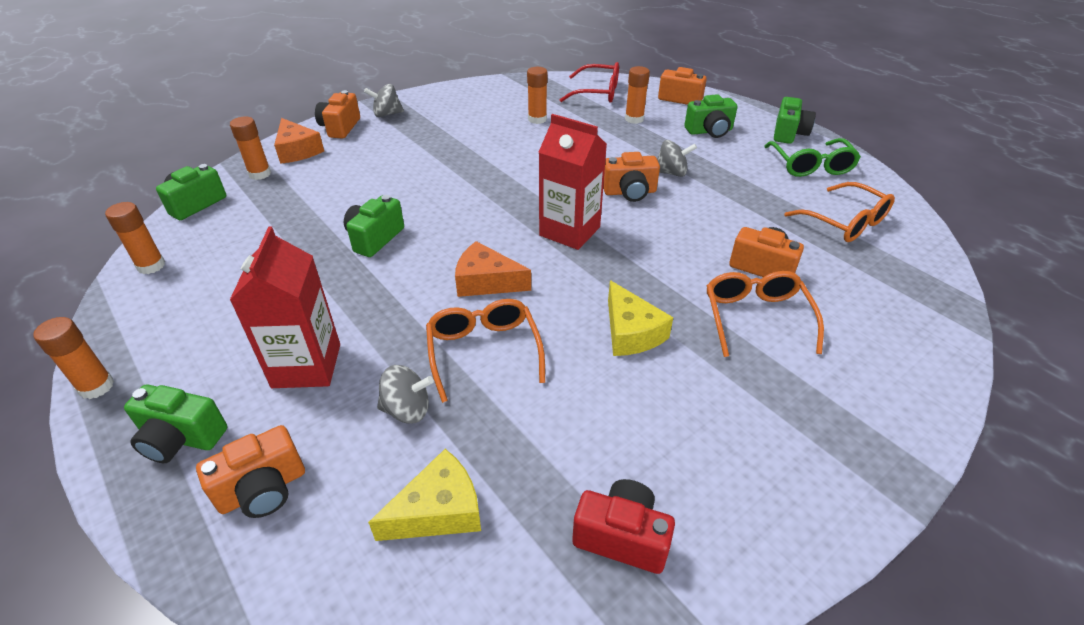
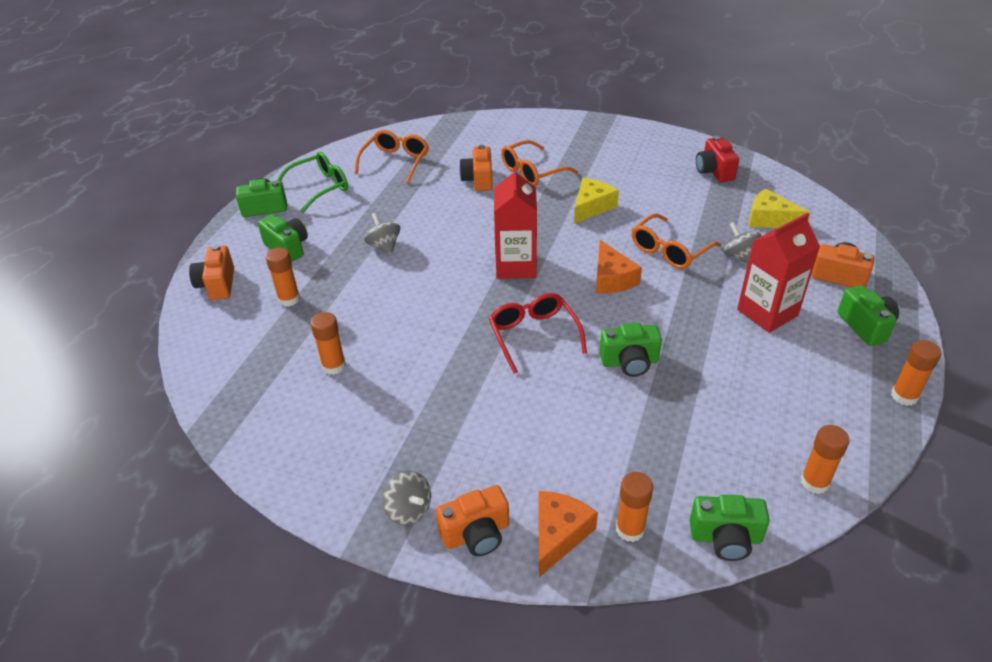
camera: 120 degrees left, 0 degrees up
(598, 93) = (233, 348): red glasses -> red glasses (533, 335)
(629, 192) = (434, 257): orange camera -> none

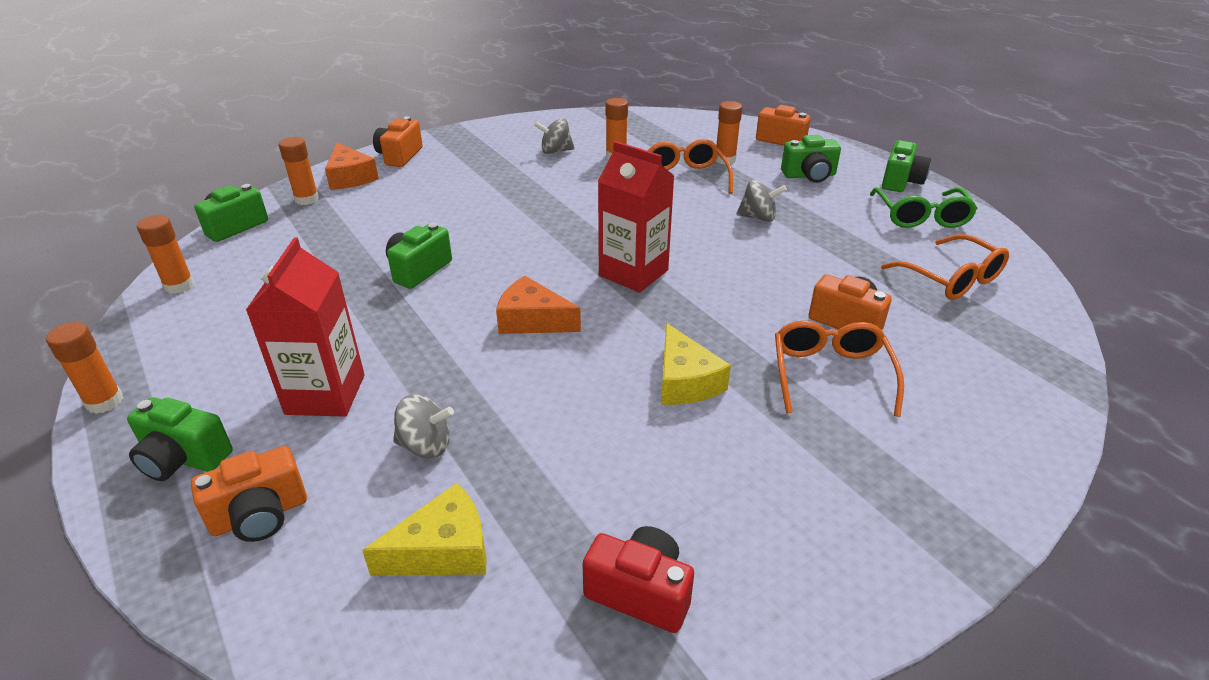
camera: 125 degrees right, 5 degrees down
(408, 510) = (452, 144): grey spinning top -> grey spinning top (555, 151)
(533, 335) = (523, 240): red glasses -> none
(669, 250) = (518, 391): orange glasses -> orange glasses (685, 178)

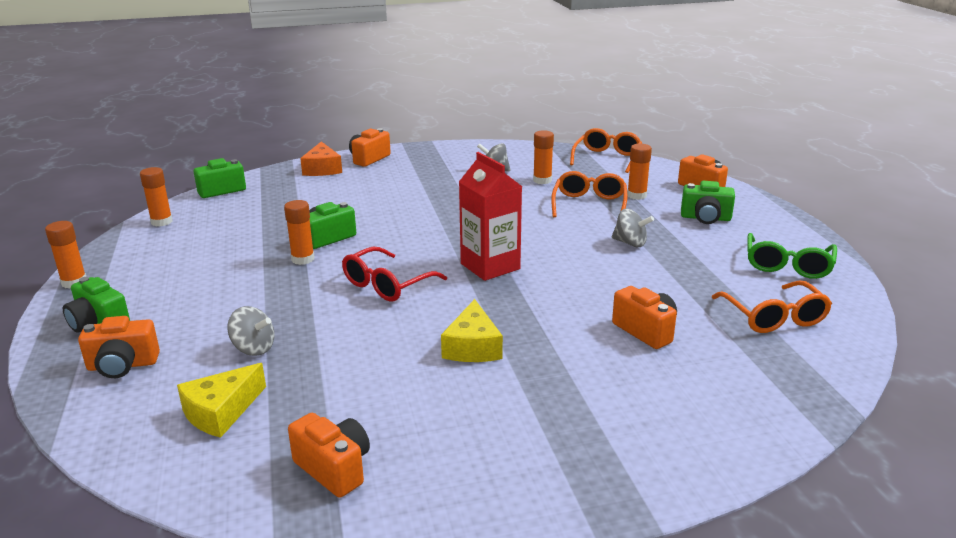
camera: 20 degrees right, 10 degrees down
(306, 199) = (281, 179): orange glue stick -> orange glue stick (303, 259)
(325, 394) = (210, 304): red carton -> none
(443, 550) = (221, 412): yellow cheese -> yellow cheese turned 135 degrees clockwise
(532, 320) = (387, 285): orange cheese -> red glasses
(640, 592) = (334, 469): red camera -> orange camera
(830, 374) = (598, 365): orange glasses -> orange glasses (607, 158)
(901, 181) = (792, 235): green camera -> none

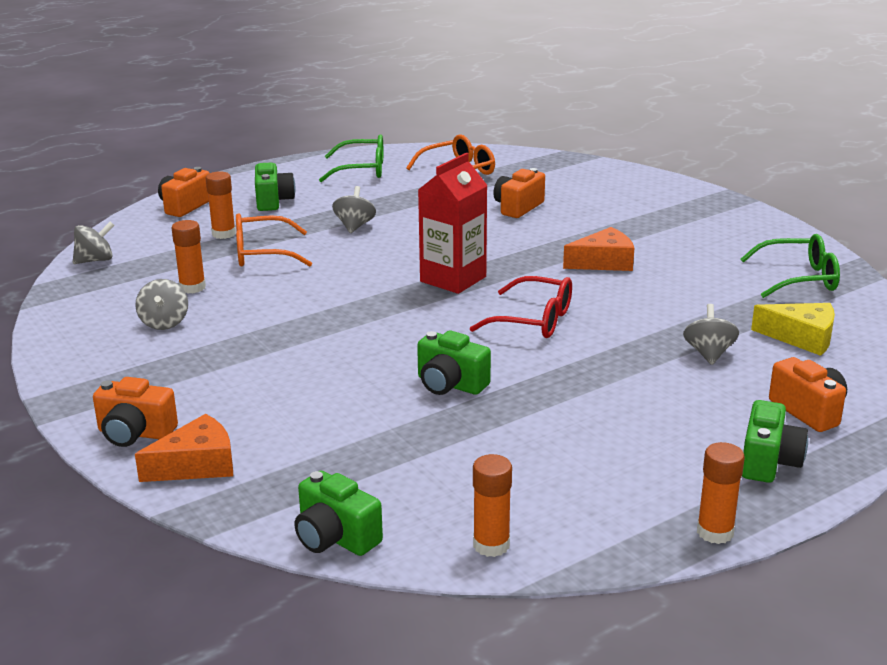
camera: 110 degrees left, 0 degrees up
(303, 259) = (517, 384): orange glue stick -> none
(334, 469) = (799, 278): orange camera -> green glasses
(472, 346) = (603, 262): yellow cheese -> orange cheese
(607, 158) = (95, 260): orange glasses -> grey spinning top

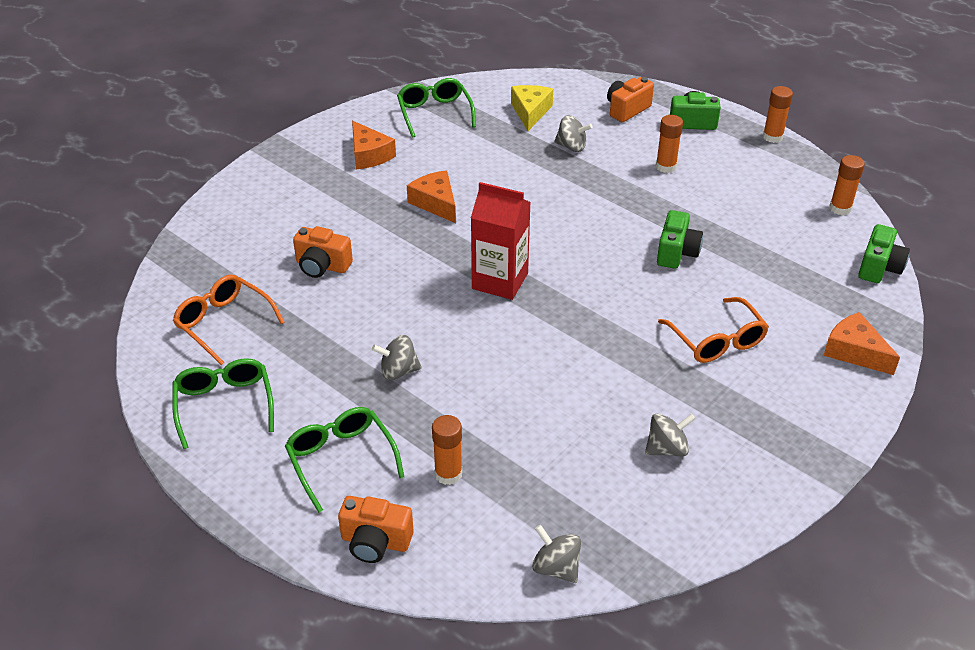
camera: 105 degrees left, 15 degrees up
(135, 433) = (842, 400): orange camera -> none
(192, 287) = (587, 454): orange glue stick -> orange glue stick (666, 167)
(262, 253) = (489, 425): orange glasses -> orange glasses (717, 341)
(273, 201) = (341, 459): green camera -> green glasses
(534, 320) = (558, 226): red glasses -> none
(708, 238) = (369, 155): none -> orange cheese
(708, 353) = (571, 147): grey spinning top -> grey spinning top turned 150 degrees counterclockwise

